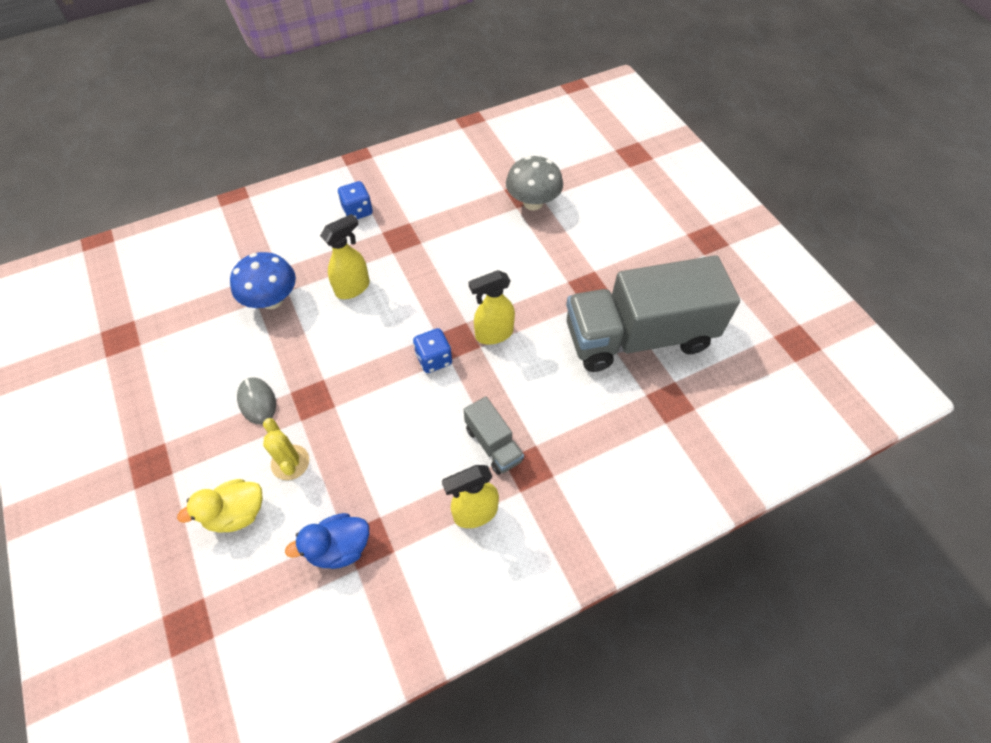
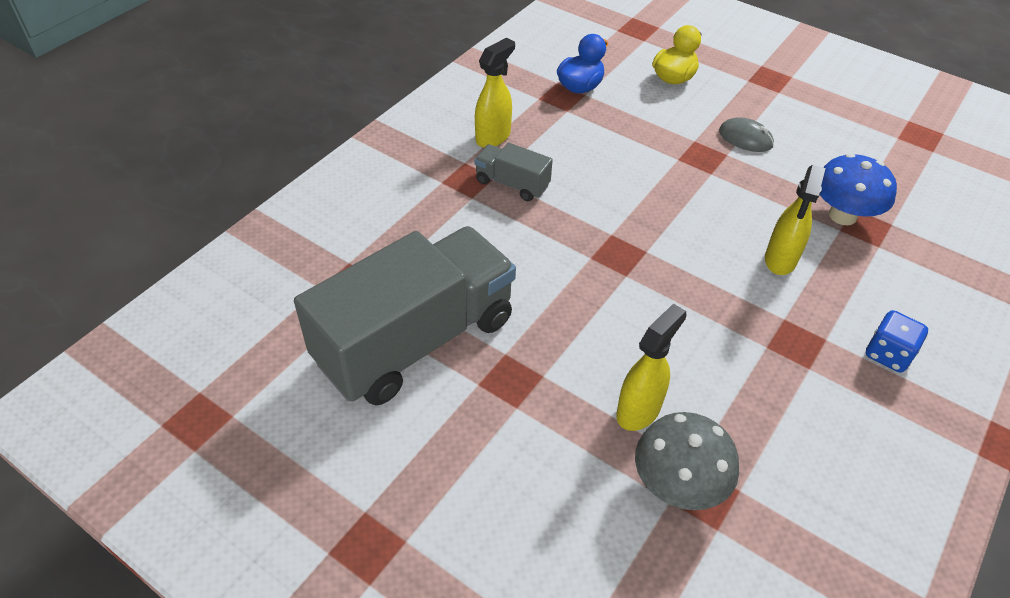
camera: 150 degrees right, 10 degrees down
(290, 462) = (670, 114): yellow cactus -> none
(434, 359) = (627, 228): blue dice -> none
(493, 334) = (586, 275): yellow spray bottle -> yellow spray bottle (639, 410)

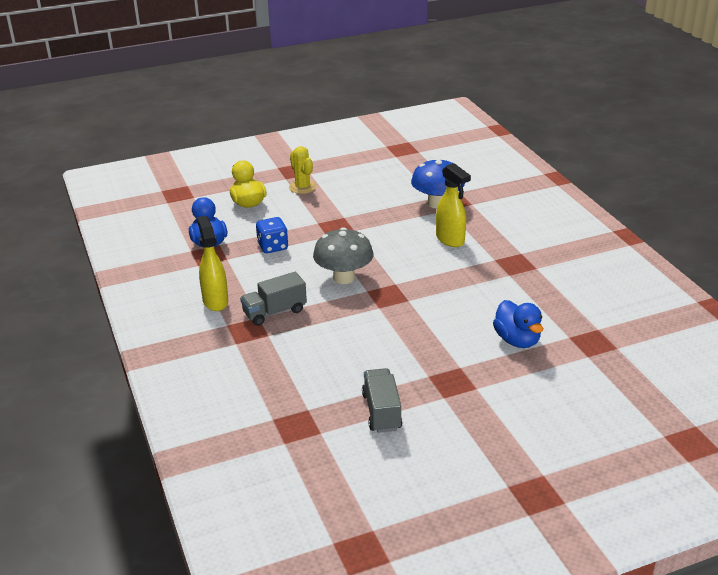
camera: 55 degrees left, 15 degrees down
(416, 340) = (381, 412): grey truck -> grey truck, size x0.43
(639, 410) = (517, 340): yellow spray bottle -> blue duck
(678, 485) = (579, 349): grey mushroom -> grey mushroom (344, 277)
(745, 138) = (337, 204): grey mouse -> none
(746, 99) = (302, 187): none -> yellow cactus
(888, 354) = (548, 239): blue dice -> blue dice (273, 247)

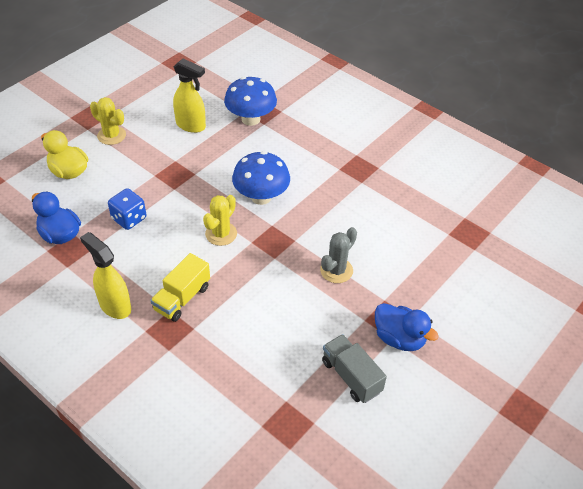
camera: 30 degrees left, 15 degrees up
(274, 312) = (182, 298): grey truck -> yellow truck
(344, 277) = (221, 234): grey mushroom -> yellow cactus
(401, 261) = (261, 197): none -> blue mushroom
(430, 332) = (336, 270): none -> grey cactus
(450, 240) = (288, 158): yellow spray bottle -> yellow spray bottle (191, 125)
(517, 340) = (411, 253): blue duck -> blue duck (399, 338)

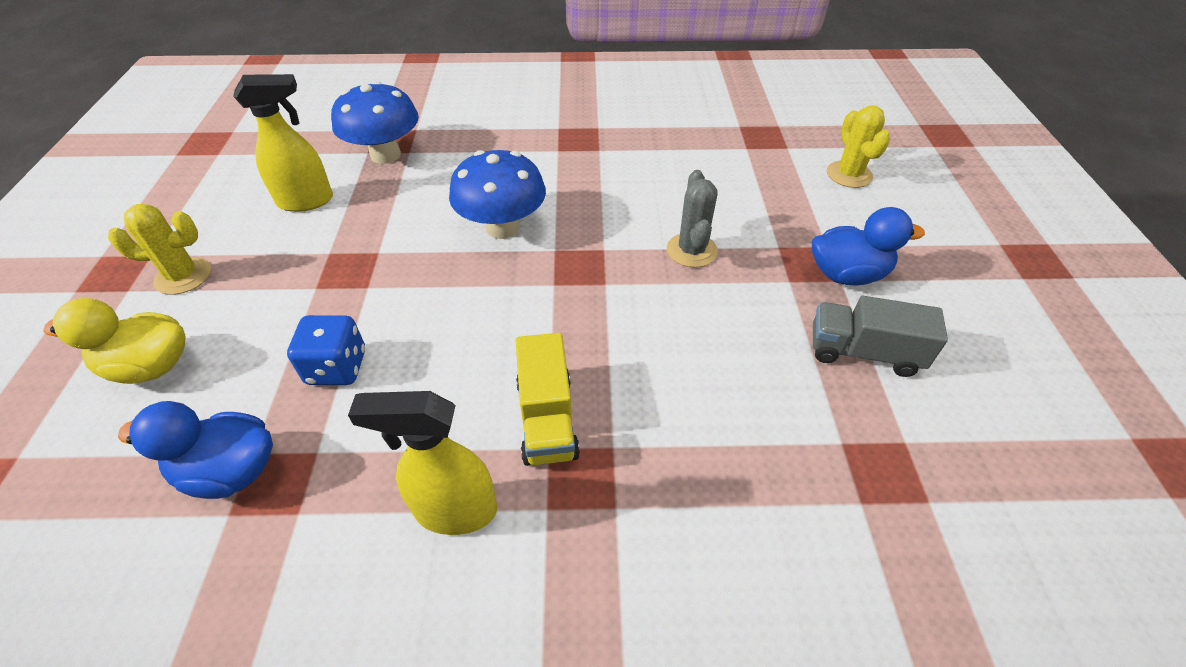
camera: 40 degrees left, 0 degrees up
(221, 234) = (502, 300): yellow cactus -> yellow cactus (849, 174)

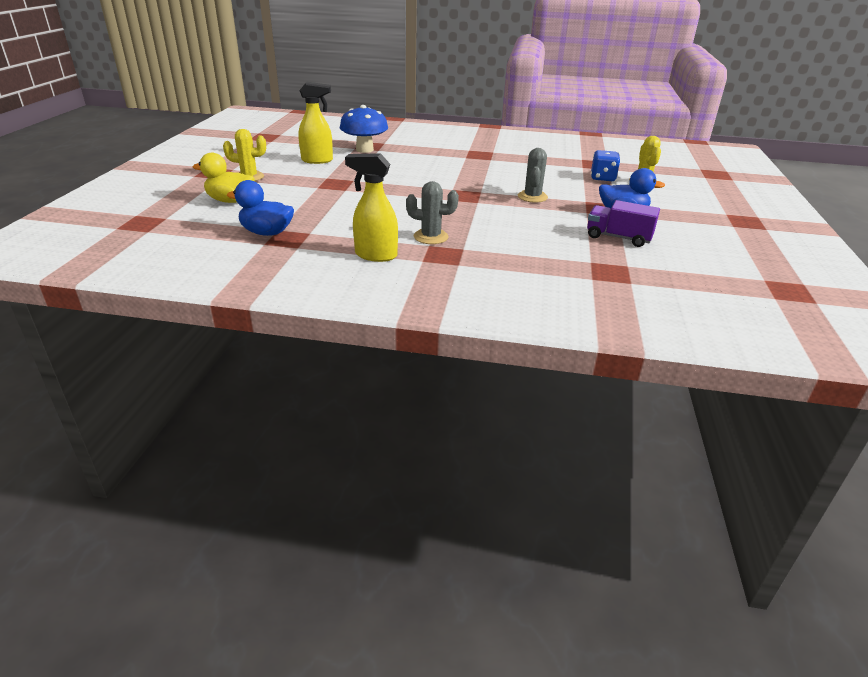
camera: 10 degrees right, 15 degrees down
(337, 367) = (324, 211): blue dice -> blue dice (602, 178)
(502, 227) = (425, 179): blue mushroom -> none
(547, 418) = (431, 237): yellow truck -> grey cactus
(863, 352) = (618, 237): grey truck -> purple truck

